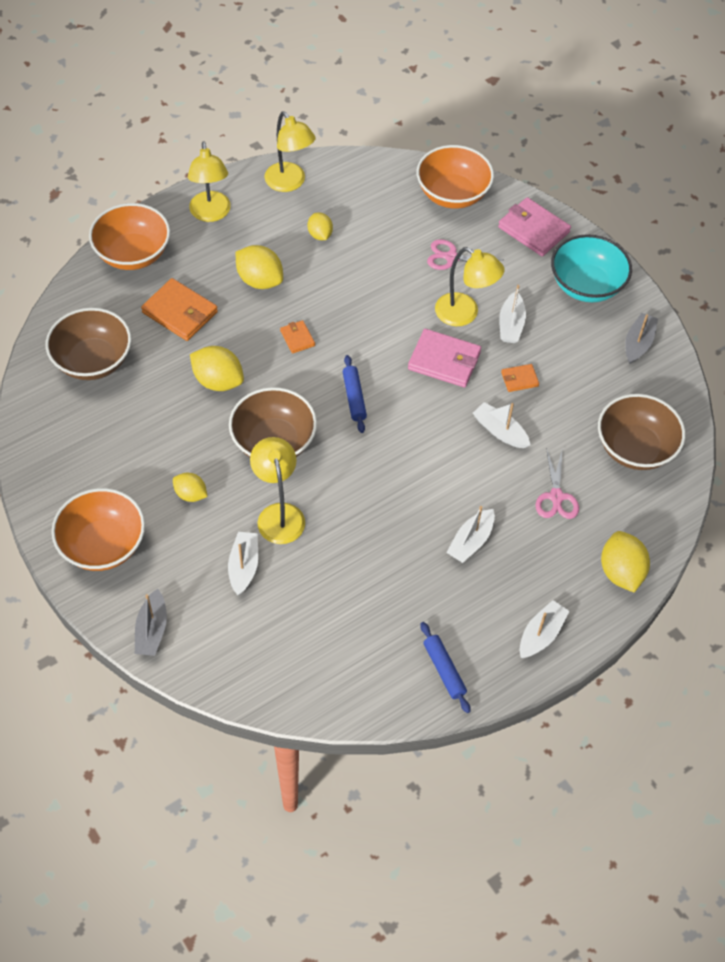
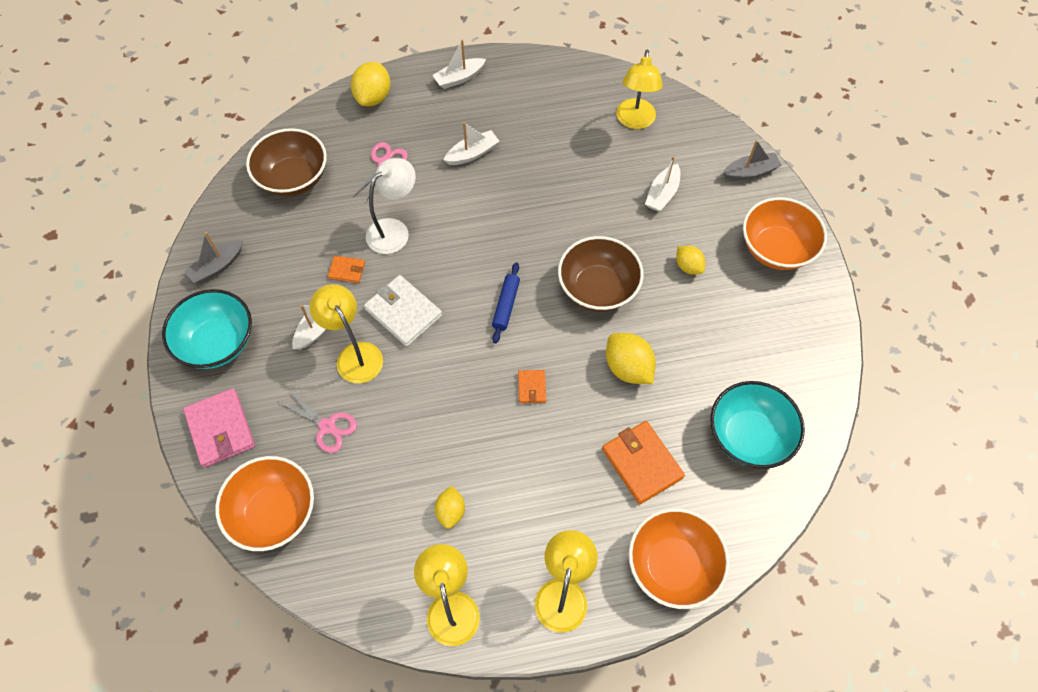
camera: 155 degrees left, 5 degrees up
(93, 361) = (748, 436): brown bowl -> turquoise bowl
(152, 630) = (750, 172): grey boat -> grey boat turned 45 degrees clockwise
(260, 280) = (542, 473): yellow lemon -> none
(279, 514) = (618, 225): yellow lamp -> yellow lamp (635, 121)
(444, 360) = (403, 312): pink wallet -> white wallet
(444, 670) = (541, 79): blue rolling pin -> none
(500, 431) = (394, 230): white boat -> white lamp

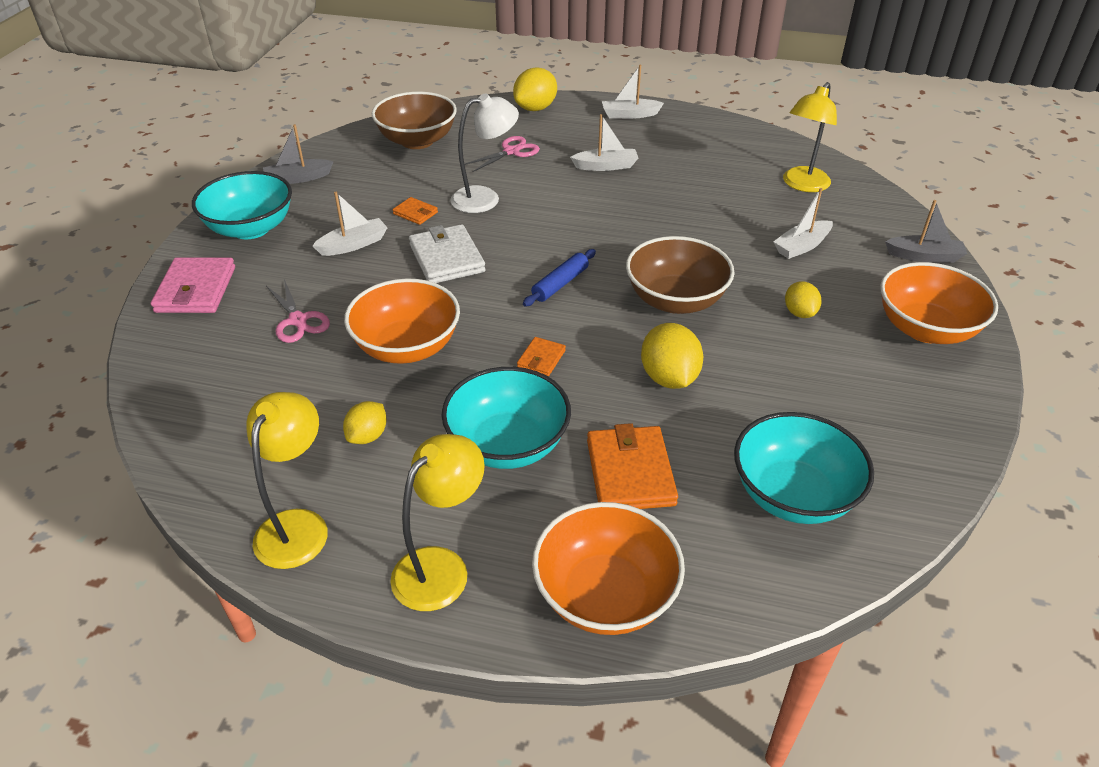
camera: 25 degrees right, 20 degrees down
(274, 512) = (186, 370): orange bowl -> orange bowl (407, 347)
(355, 354) = (372, 275): yellow lamp -> none
(551, 475) = (508, 444): none -> turquoise bowl

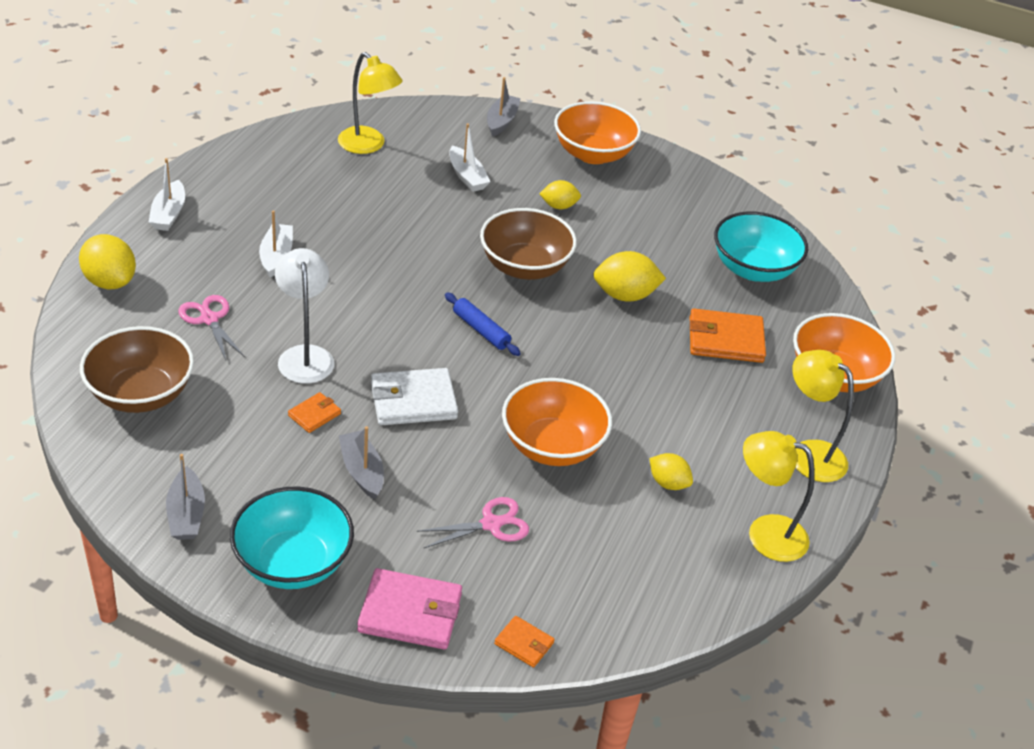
camera: 85 degrees left, 0 degrees up
(353, 245) = (362, 471): white boat -> grey boat
(508, 444) = (689, 399): turquoise bowl -> none
(541, 359) = (587, 362): orange wallet -> orange wallet (524, 643)

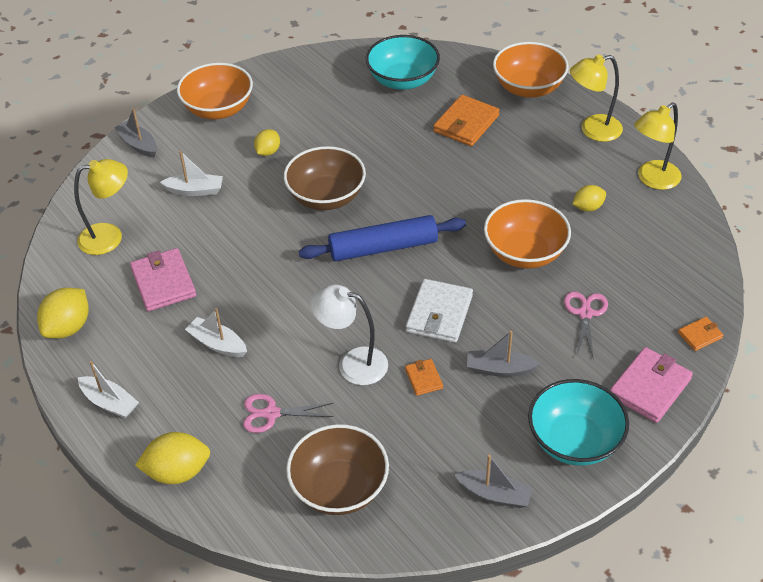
camera: 55 degrees left, 5 degrees up
(332, 197) = (163, 282): none -> pink wallet
(481, 330) = (383, 247): blue rolling pin -> blue rolling pin, size x1.82
(625, 295) = (391, 155): yellow lemon -> yellow lemon (68, 327)

